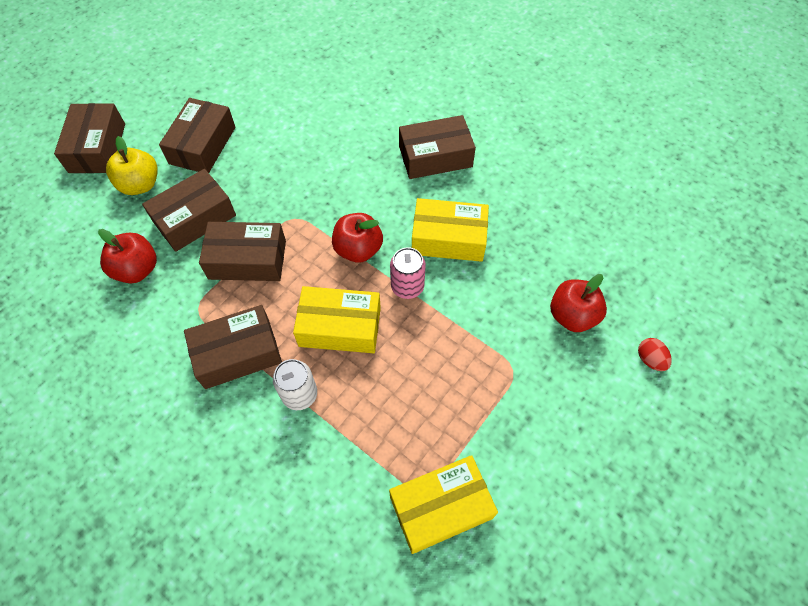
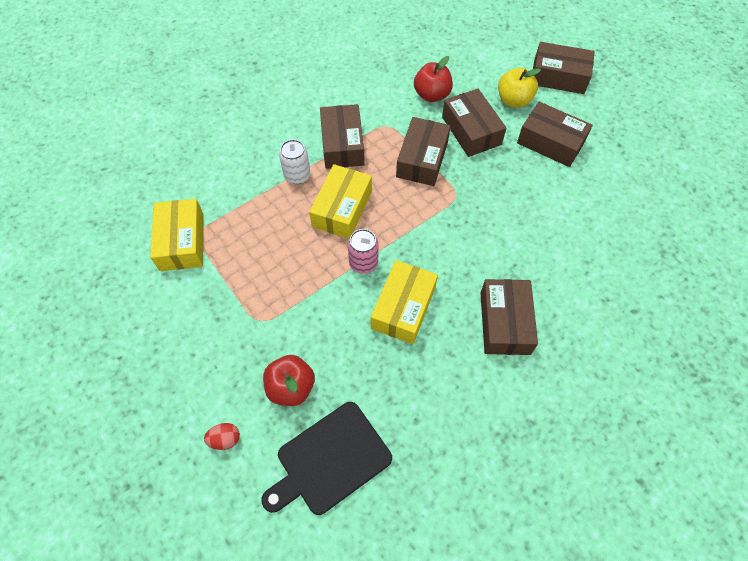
camera: 105 degrees right, 0 degrees up
(358, 249) = (411, 235): red apple -> none
(622, 263) = (330, 460): none -> black cutting board

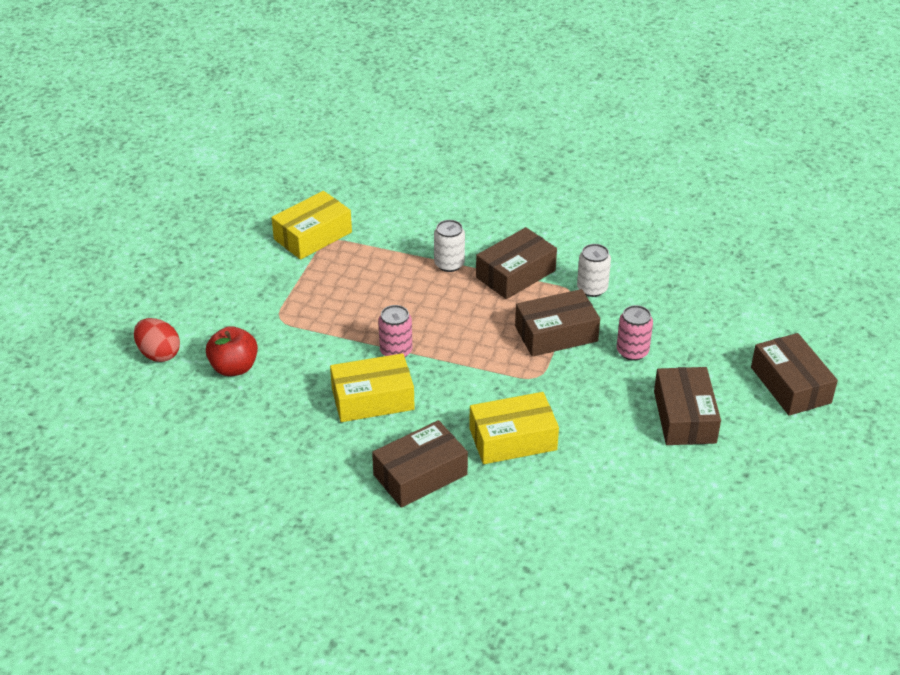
camera: 55 degrees right, 20 degrees down
(225, 439) = (159, 354): red egg -> red egg, size x1.60
(330, 460) = (188, 422): black cutting board -> none
(342, 209) = (441, 309): yellow box -> yellow box (513, 439)
(393, 114) = (592, 288): none -> white can
(432, 95) = (648, 303): red apple -> none
(471, 131) = (632, 351): brown box -> pink can
(514, 100) = (712, 365): yellow apple -> none

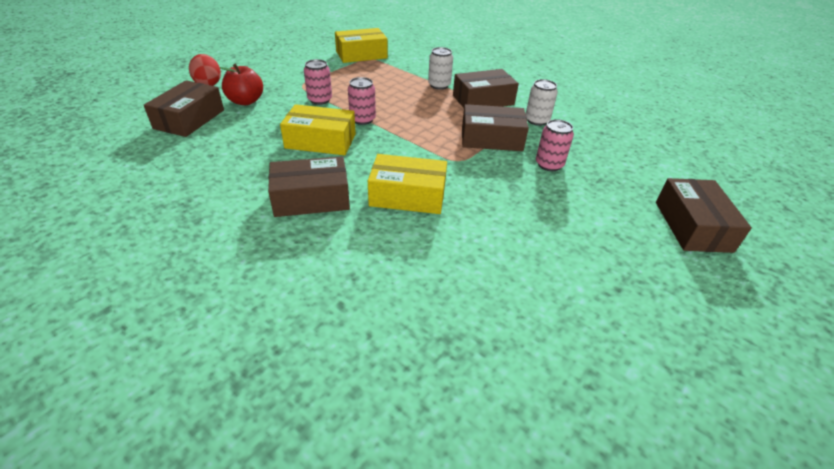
camera: 20 degrees right, 0 degrees up
(322, 336) = (320, 100): none -> pink can
(684, 417) = (574, 222): brown box -> brown box (189, 119)

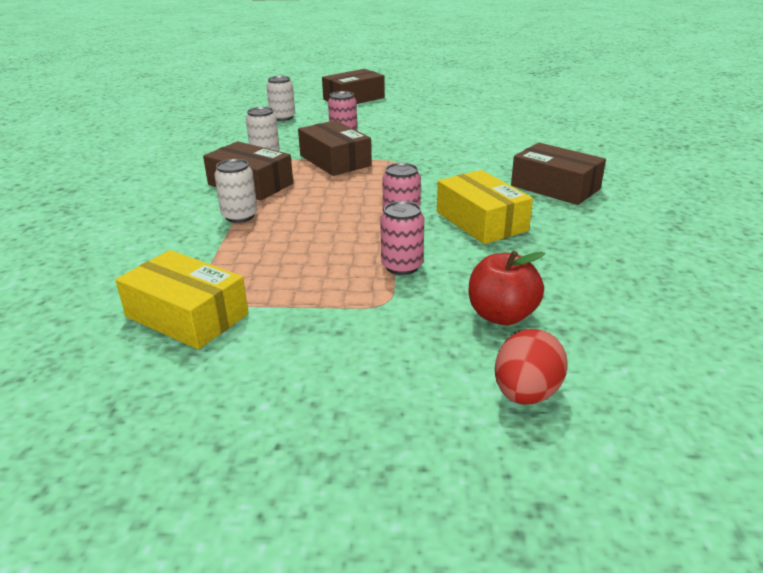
camera: 125 degrees left, 10 degrees down
(189, 119) = (614, 324): brown box -> none
(407, 195) = (478, 161): yellow box -> none
(638, 158) = (282, 117): none -> white can

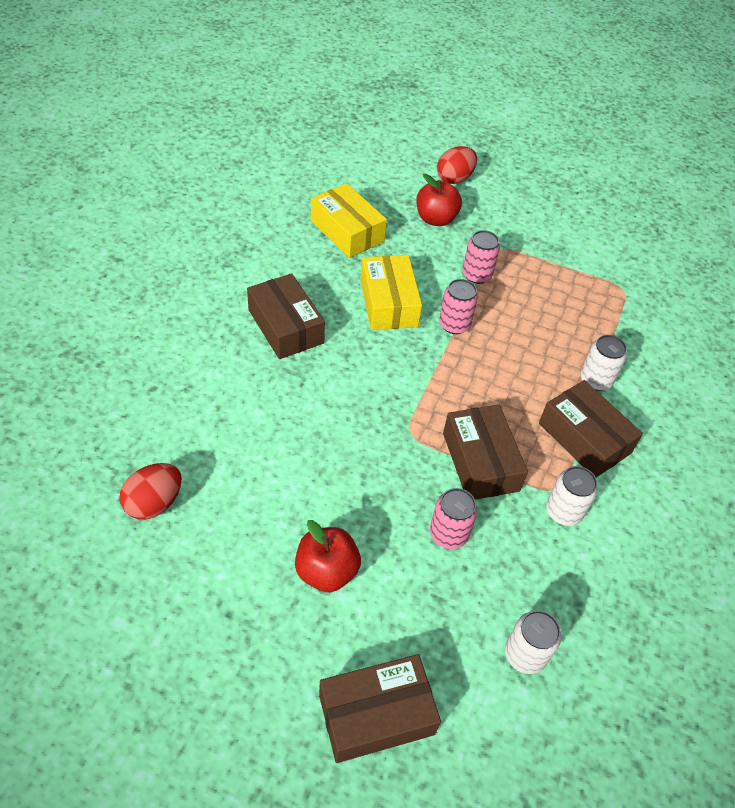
camera: 165 degrees left, 20 degrees up
(187, 315) = (628, 277): yellow box -> yellow box (347, 231)
(408, 117) = (326, 571): none -> red apple
(529, 116) = (154, 503): none -> red egg

